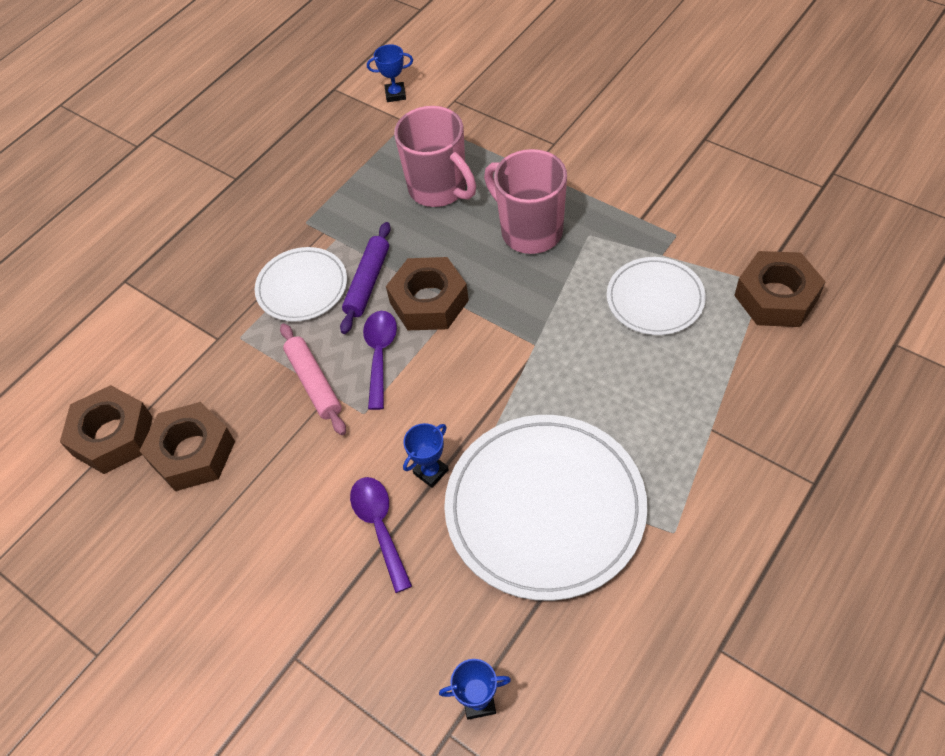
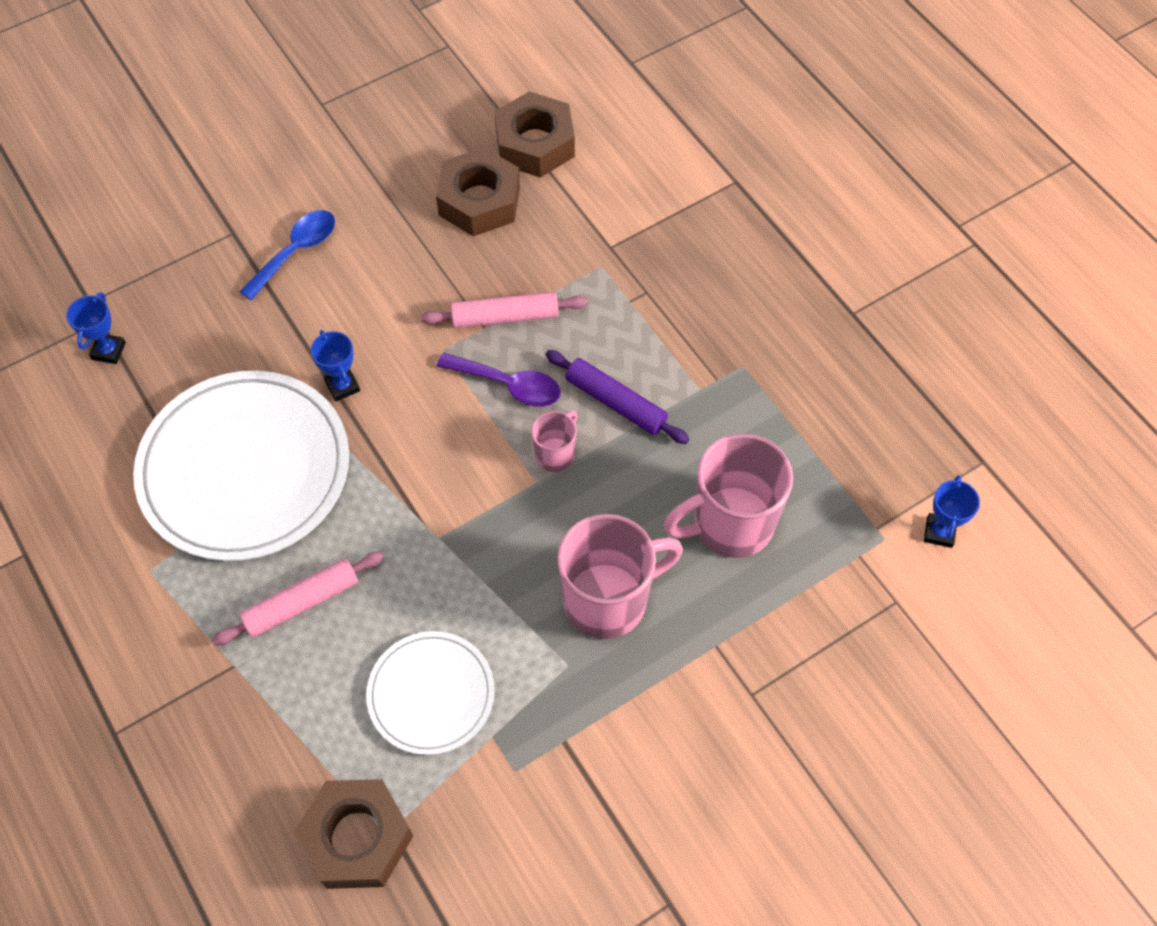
camera: 105 degrees right, 5 degrees up
(298, 583) = (296, 252): none -> blue spoon
(302, 287) = (642, 338): white plate -> none
(379, 527) = (311, 327): purple spoon -> none
(429, 301) = (556, 454): brown nut -> pink mug
(636, 408) = (301, 603): none -> pink rolling pin

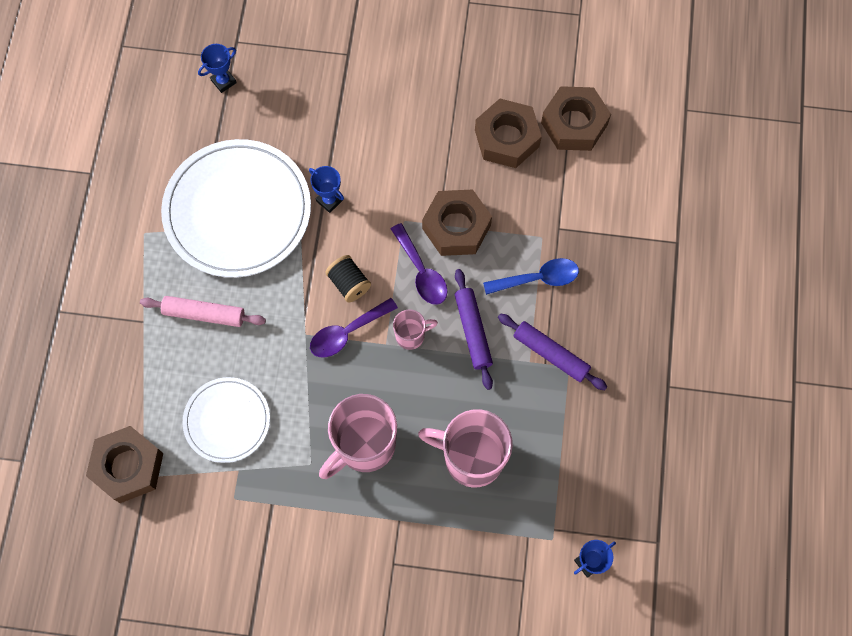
camera: 40 degrees right, 10 degrees up
(296, 252) = (373, 93): blue spoon -> blue spoon (538, 278)
(342, 386) = (329, 200): blue trophy -> blue trophy turned 60 degrees counterclockwise
(440, 452) = (349, 283): none -> black spool
(484, 501) = (347, 332): none -> purple spoon
(505, 317) = (456, 227): pink rolling pin -> brown nut
(608, 600) = (364, 445): pink mug -> pink mug turned 120 degrees clockwise
(714, 367) = (550, 354): none -> purple rolling pin

